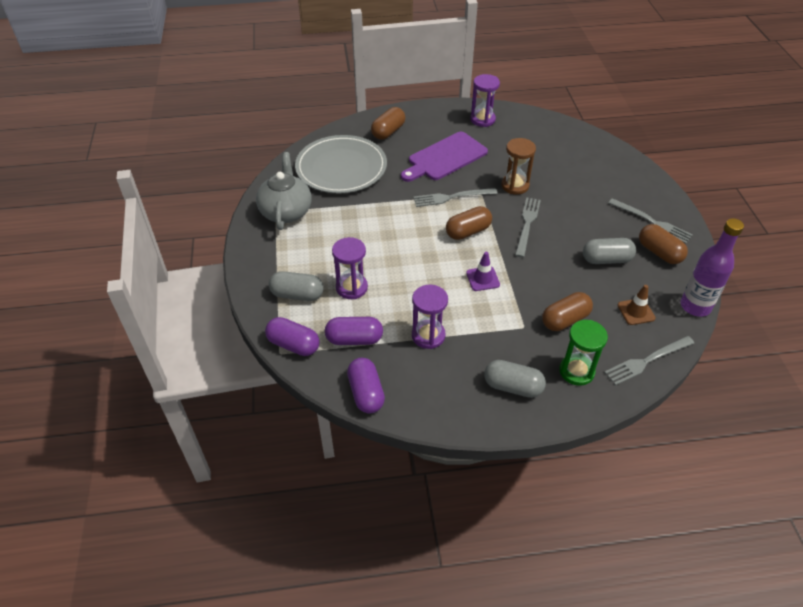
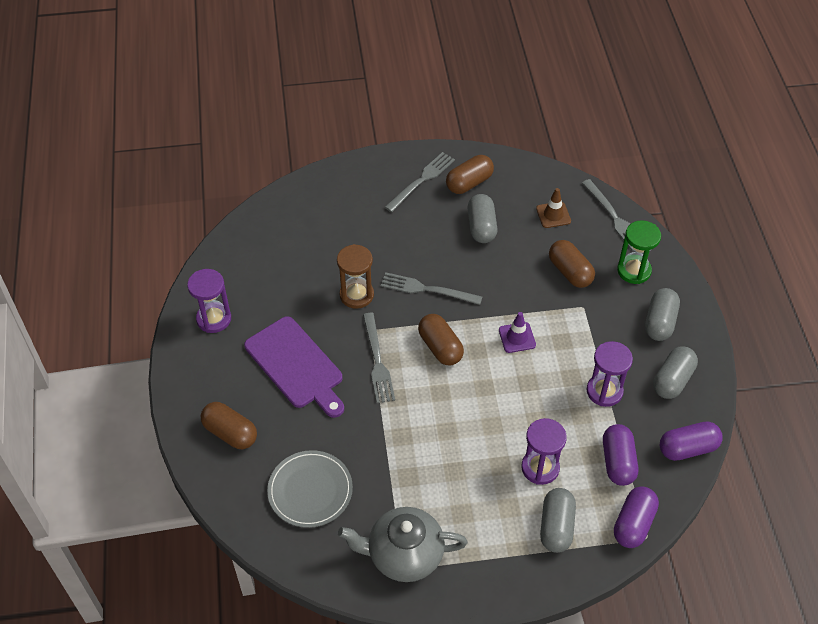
camera: 90 degrees left, 5 degrees up
(341, 167) = (310, 490): grey plate -> grey plate, size x0.65
(443, 389) = (672, 380): none -> grey capsule
(695, 306) = (542, 170): purple bottle -> none

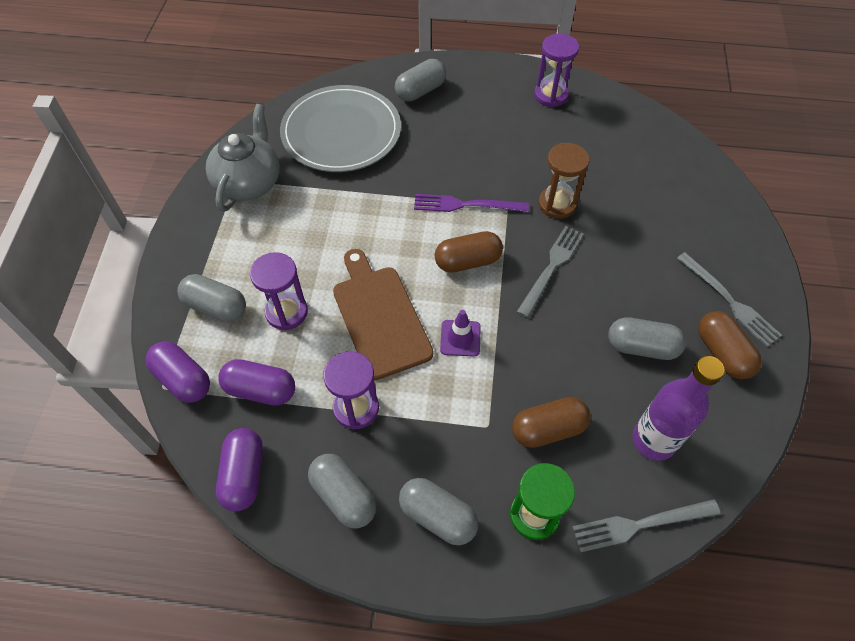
camera: 105 degrees right, 5 degrees up
(230, 433) = (420, 91): brown capsule -> grey capsule
(296, 366) = (479, 143): purple cutting board -> none
(310, 490) = (341, 132): grey plate -> grey plate, size x1.54
(377, 361) = (466, 205): grey fork -> purple fork
(518, 397) = (379, 316): none -> brown cutting board
(553, 215) = (653, 440): brown traffic cone -> purple bottle

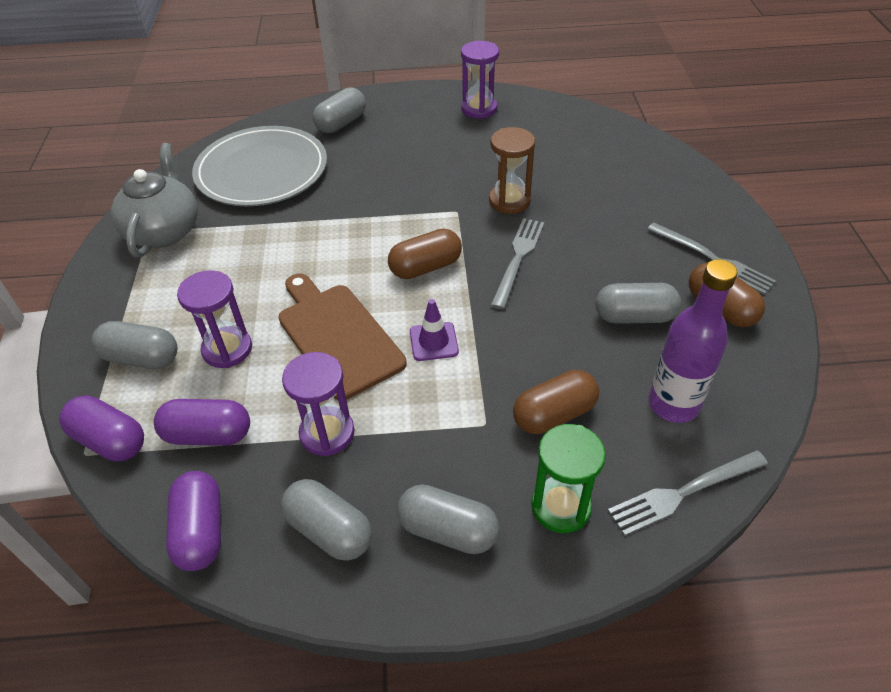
camera: 10 degrees left, 10 degrees down
(466, 205) = (412, 216): purple fork -> none

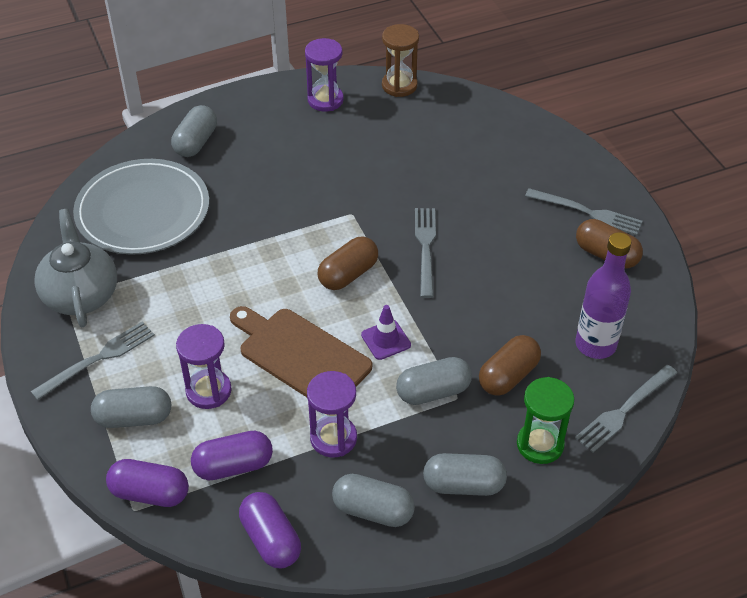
camera: 20 degrees left, 0 degrees up
(143, 293) = (98, 359): none -> grey fork
(509, 201) = (395, 193): brown hourglass -> brown hourglass (399, 85)
(634, 317) = (541, 278): grey capsule -> grey capsule (433, 392)

